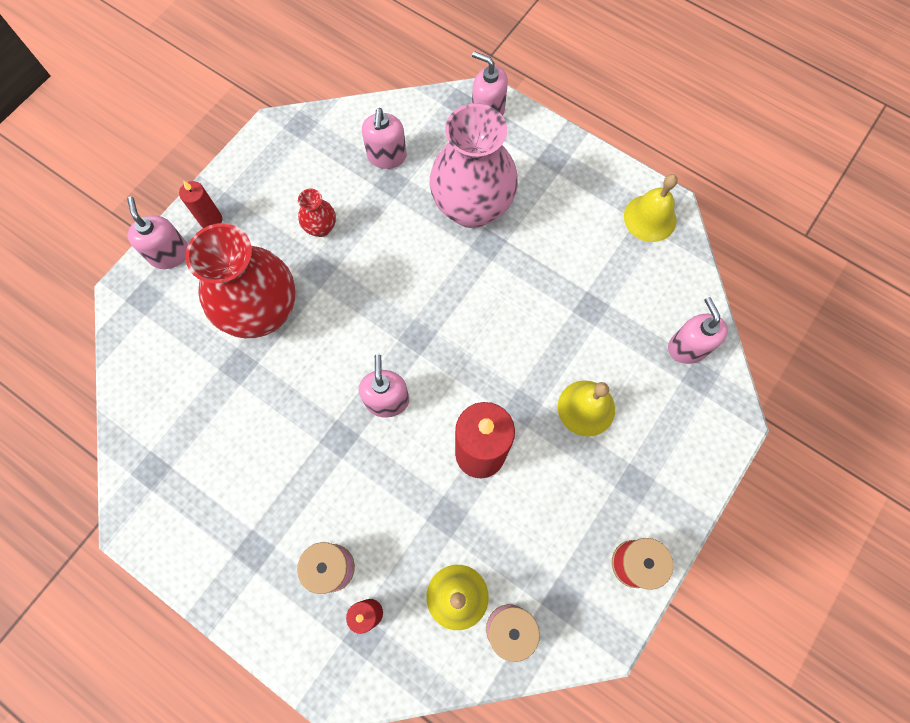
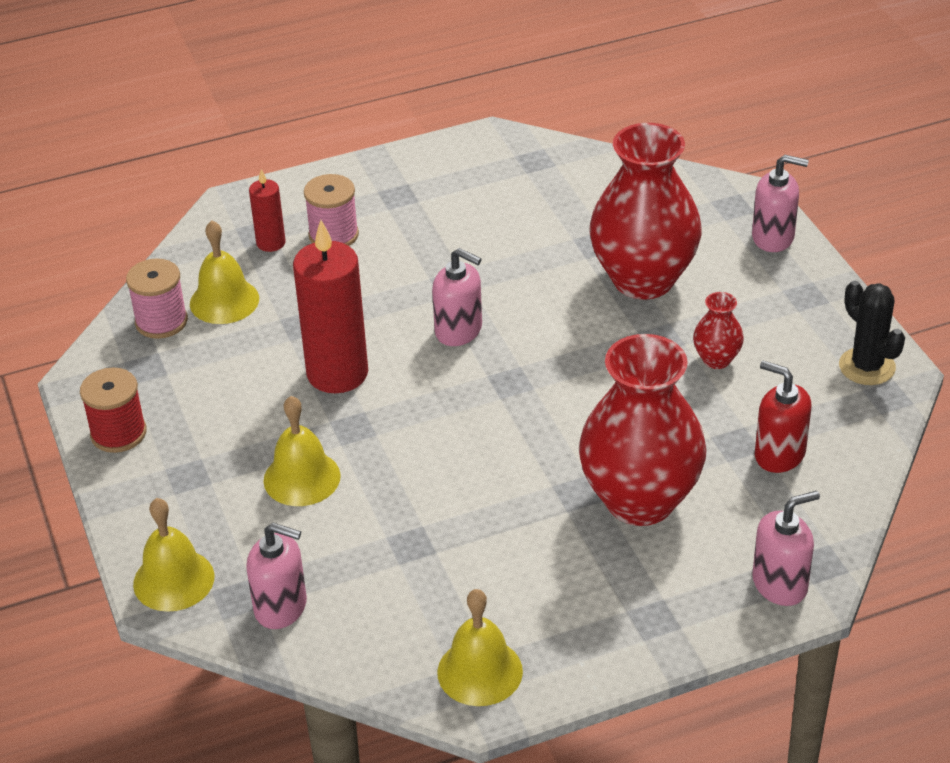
camera: 125 degrees right, 30 degrees down
(211, 220) = (795, 279): red candle -> none
(279, 145) = (867, 367): none -> black cactus
(387, 156) = (779, 454): pink soap dispenser -> red soap dispenser
(472, 207) = (640, 500): pink vase -> red vase
(716, 424) = (173, 580): none -> yellow bell

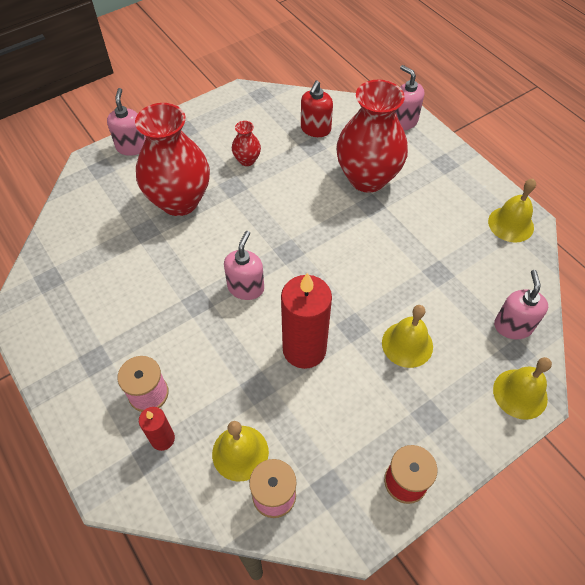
camera: 105 degrees left, 15 degrees up
(867, 367) = (240, 103): black cactus -> none

